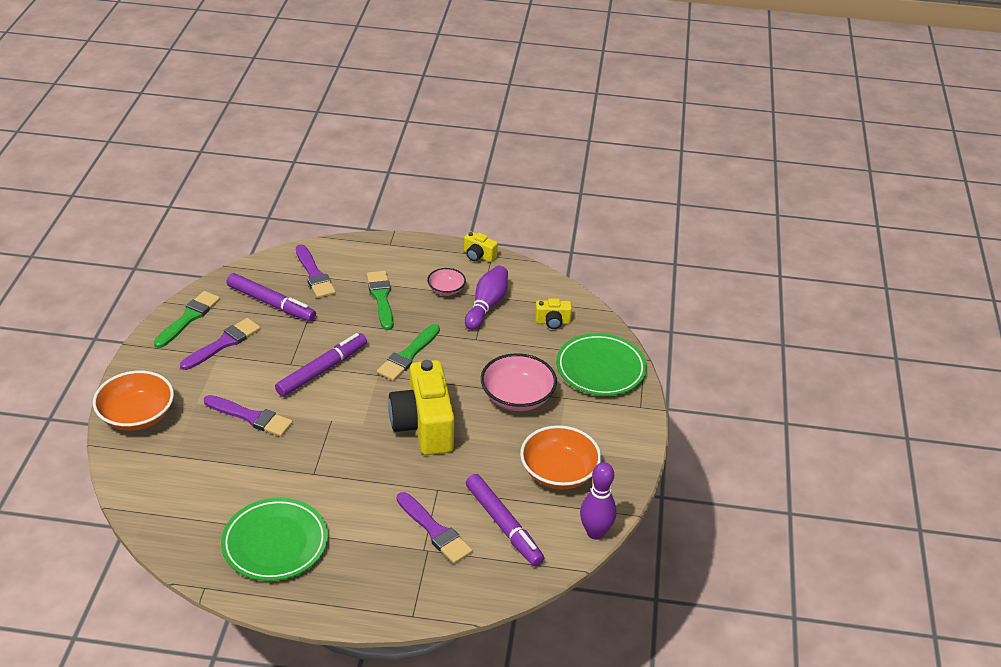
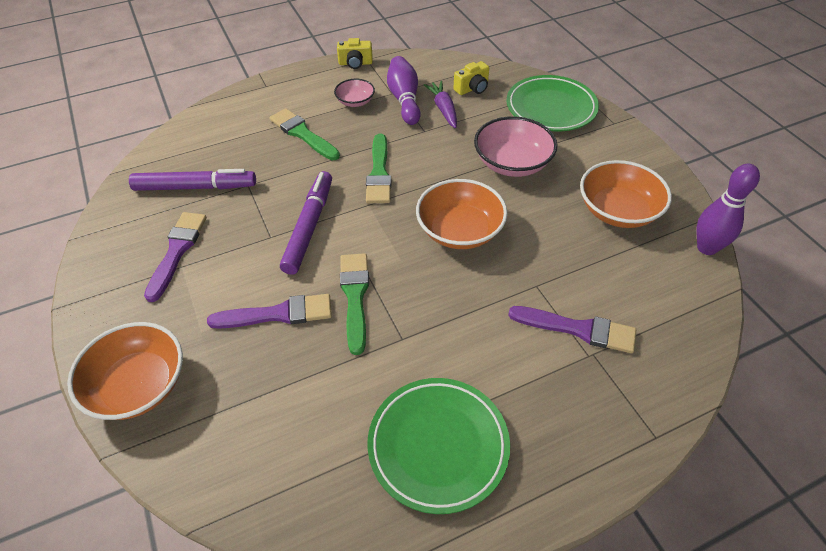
camera: 30 degrees left, 10 degrees up
(188, 318) = (113, 243): green brush -> green brush (355, 297)
(314, 275) = (217, 142): purple brush -> none
(424, 426) = (460, 230): yellow camera -> orange bowl
(503, 525) = (629, 286): purple marker -> none
(510, 328) = (443, 109): none -> purple carrot

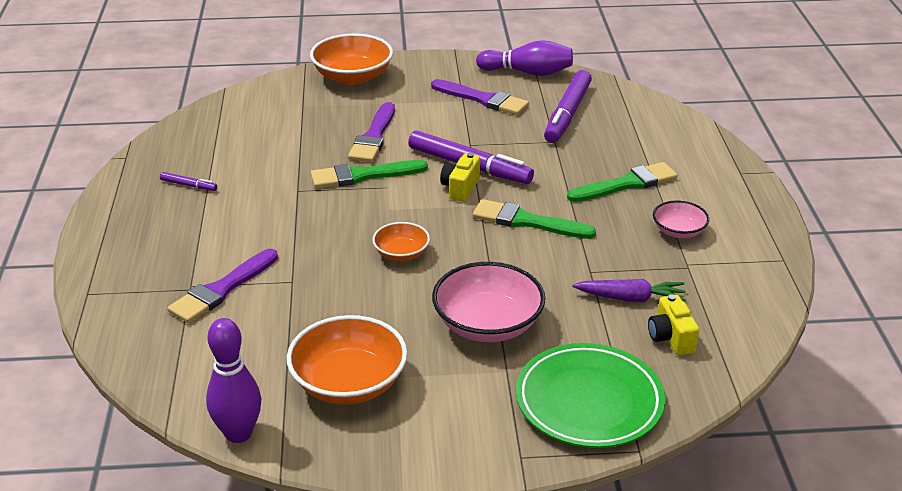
camera: 110 degrees right, 15 degrees down
(355, 63) = (774, 248): yellow camera -> yellow camera (460, 188)
(355, 297) = (362, 176): green brush -> green brush turned 150 degrees clockwise
(404, 99) = (667, 271): purple bowling pin -> purple bowling pin (528, 72)
(438, 446) = (189, 185): green plate -> purple marker
(460, 230) = (401, 253): orange bowl -> orange bowl, size x0.55

